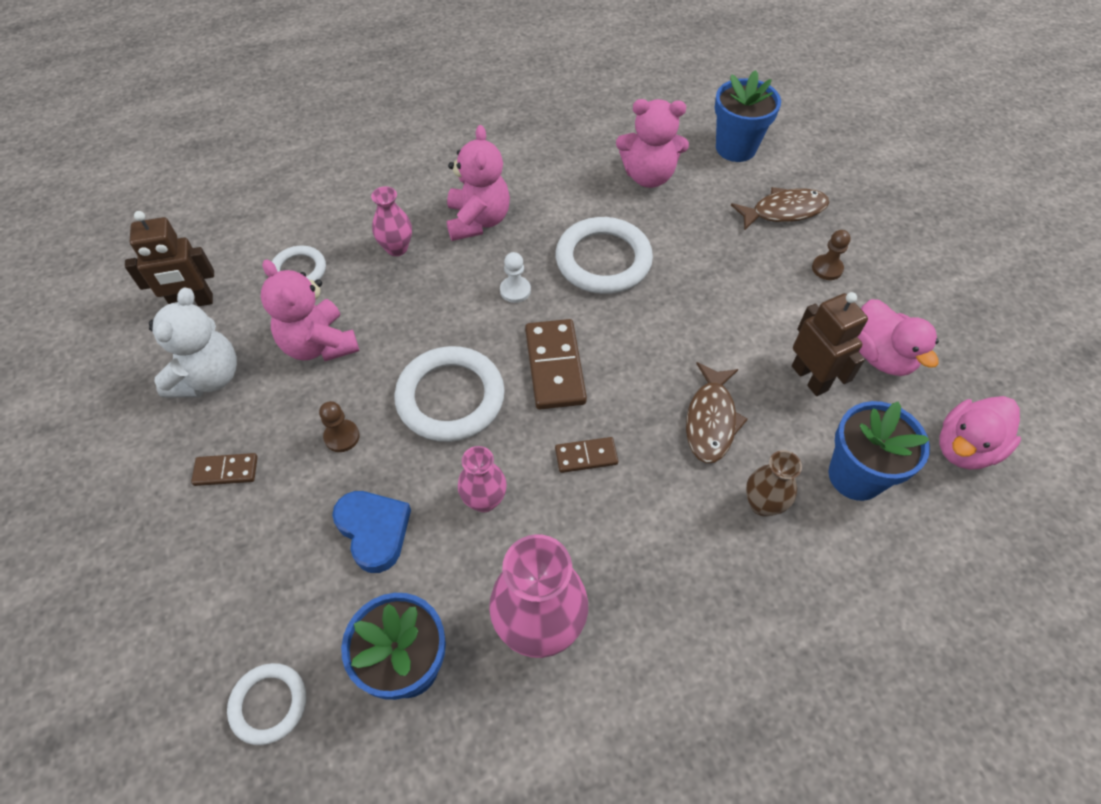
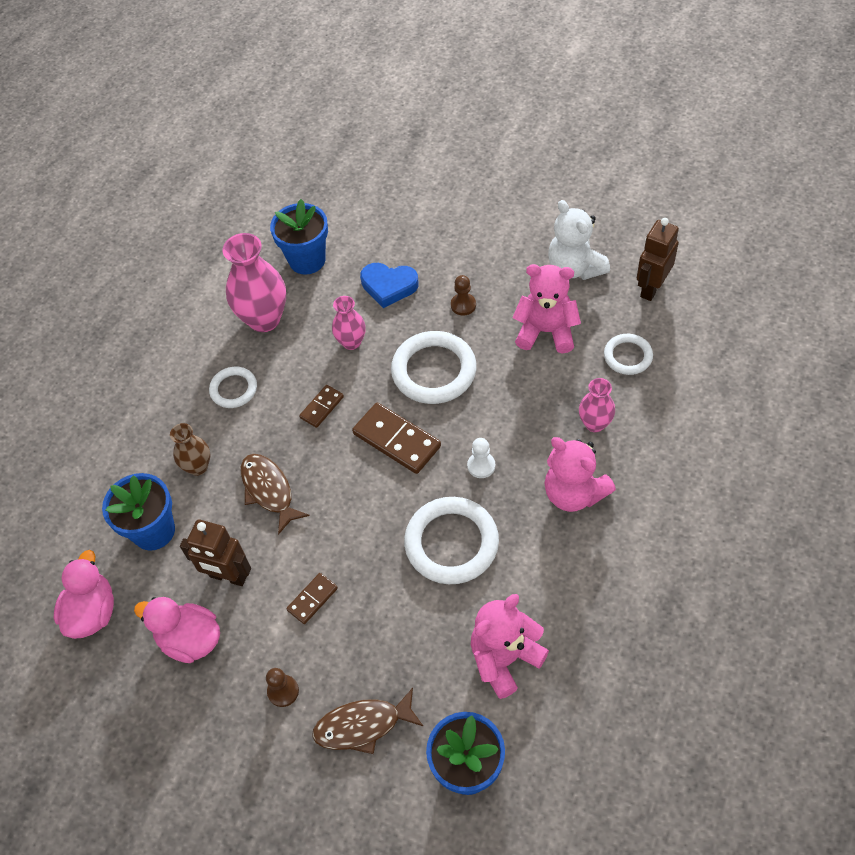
camera: 140 degrees right, 0 degrees up
(226, 471) = (495, 246): brown domino -> brown domino (312, 599)
(269, 704) = (349, 205): white ring -> white ring (234, 389)
(784, 211) = (363, 725): brown fish -> brown fish turned 45 degrees clockwise

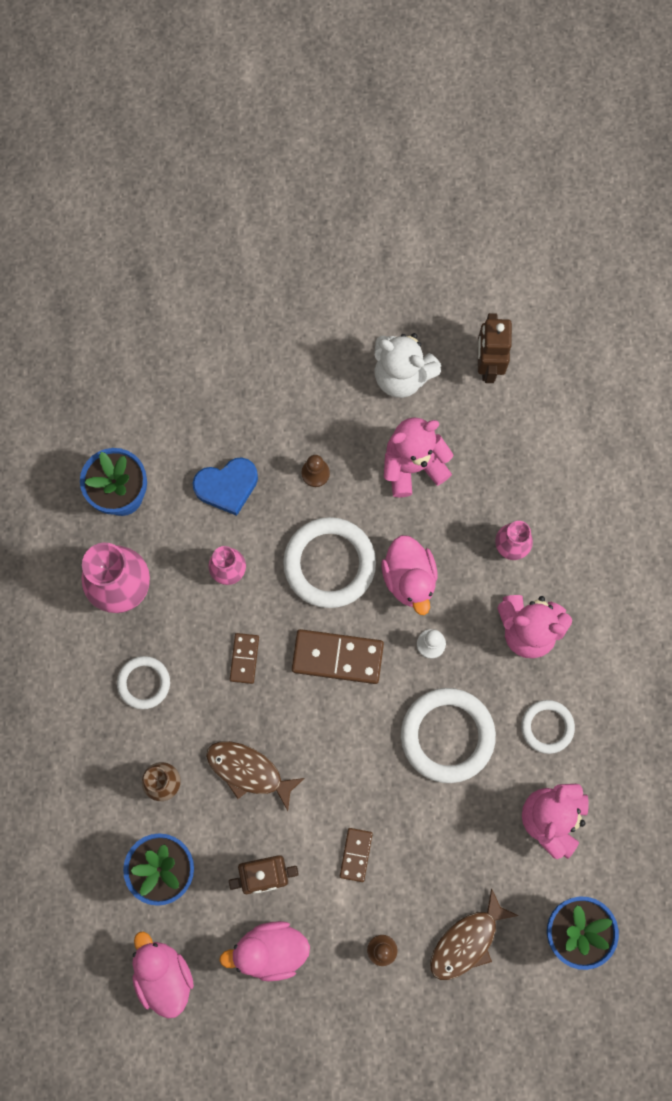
camera: 35 degrees left, 20 degrees up
(493, 409) = (409, 578): none -> pink duck
(627, 356) = (504, 456): white ring -> white ring (547, 727)

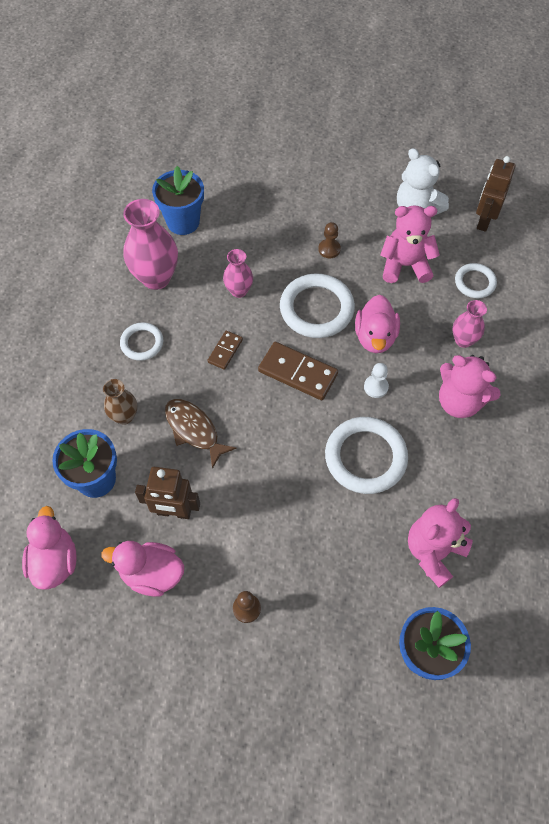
camera: 20 degrees right, 15 degrees down
(227, 486) = (260, 238): blue heart -> none
(356, 855) = (255, 522): brown domino -> none
(467, 941) = (324, 628): brown fish -> none
(547, 727) = (452, 478): white ring -> white ring (475, 282)

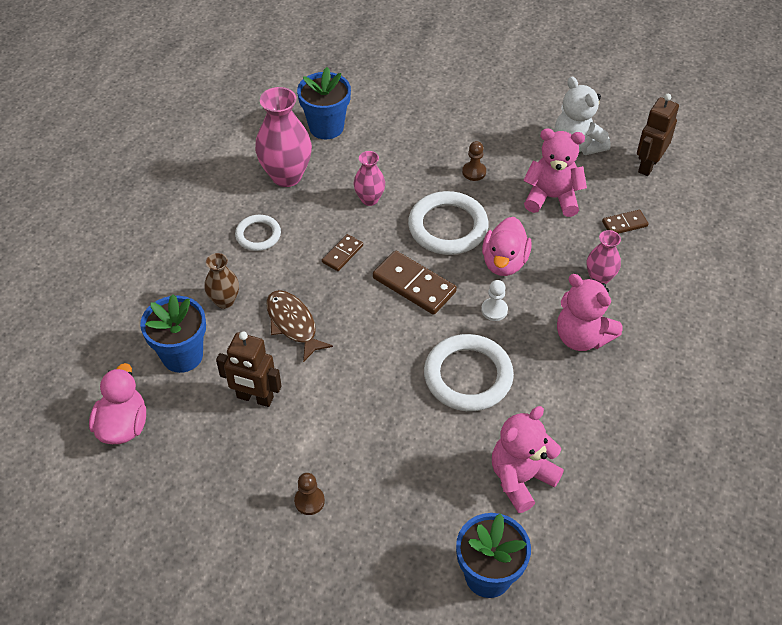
camera: 10 degrees right, 10 degrees down
(152, 574) = (218, 452): pink duck -> none
(475, 282) = (624, 224): white ring -> brown domino

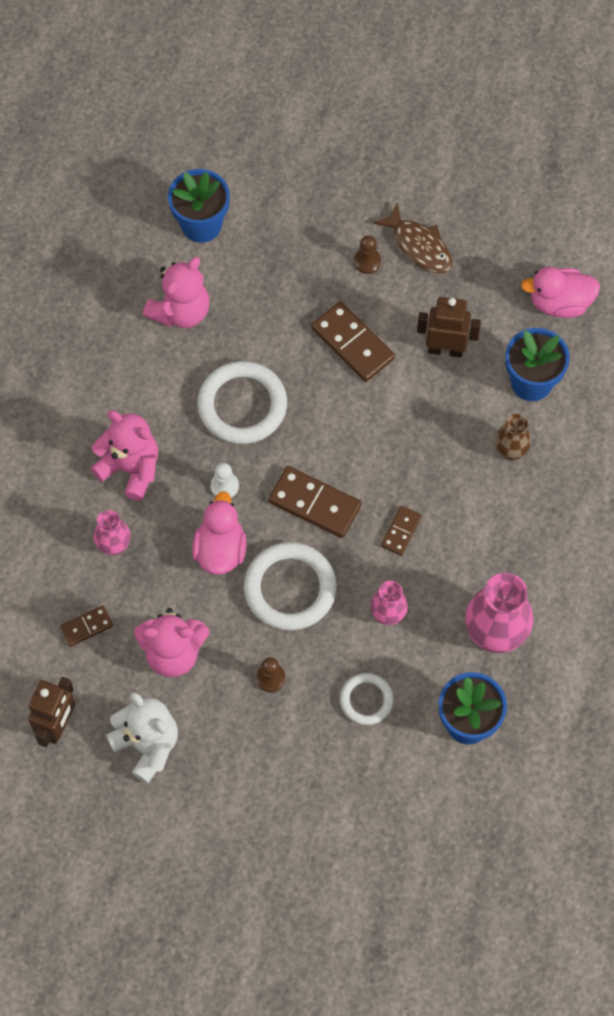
camera: 170 degrees right, 15 degrees up
(123, 425) = (560, 303): pink duck -> pink duck turned 90 degrees clockwise
(258, 235) = (502, 542): white ring -> white ring (366, 700)
(293, 324) = (431, 435): brown fish -> brown fish (419, 246)
(346, 417) = (352, 343): none -> brown domino

